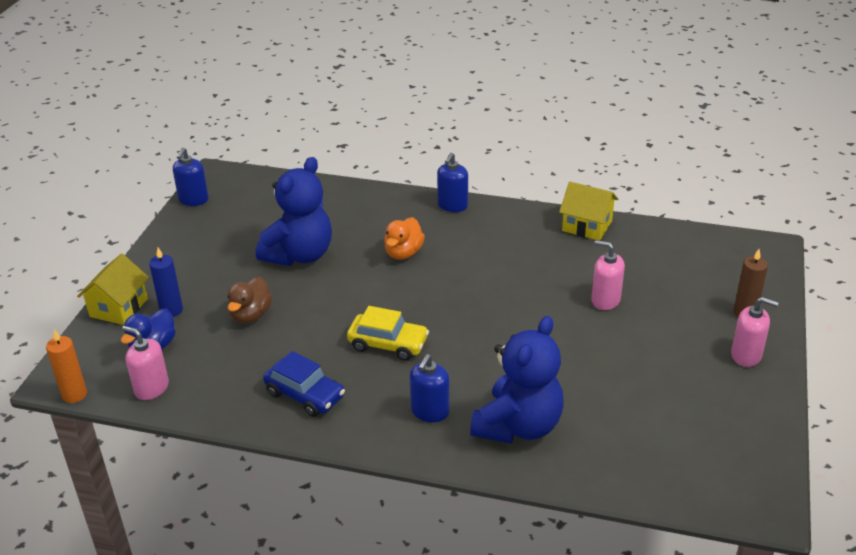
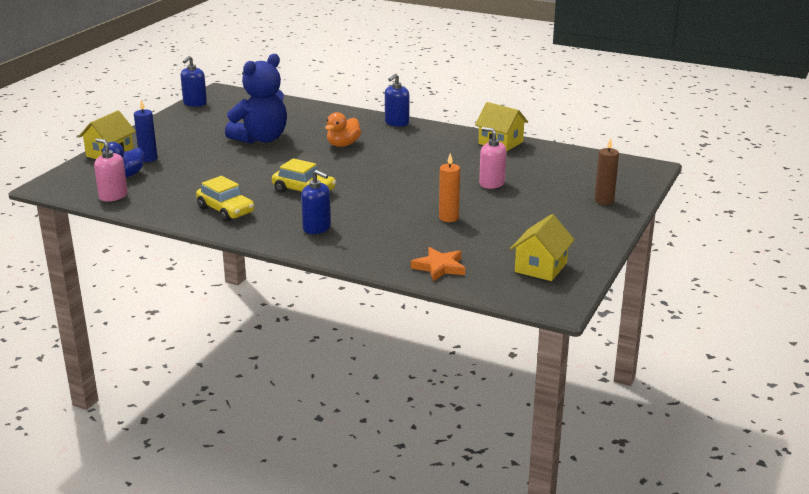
camera: 10 degrees right, 10 degrees down
(74, 394) = (55, 194): orange candle -> orange candle (448, 218)
(251, 315) = (207, 166): brown duck -> none
(305, 395) = (226, 210): blue car -> yellow car
(430, 412) = (317, 228): blue soap dispenser -> blue soap dispenser turned 90 degrees counterclockwise
(518, 426) = (382, 242): blue teddy bear -> none
(604, 462) = (439, 267): none -> orange star
(721, 444) = (540, 267): none -> yellow house
(746, 355) = (591, 223): pink soap dispenser -> none

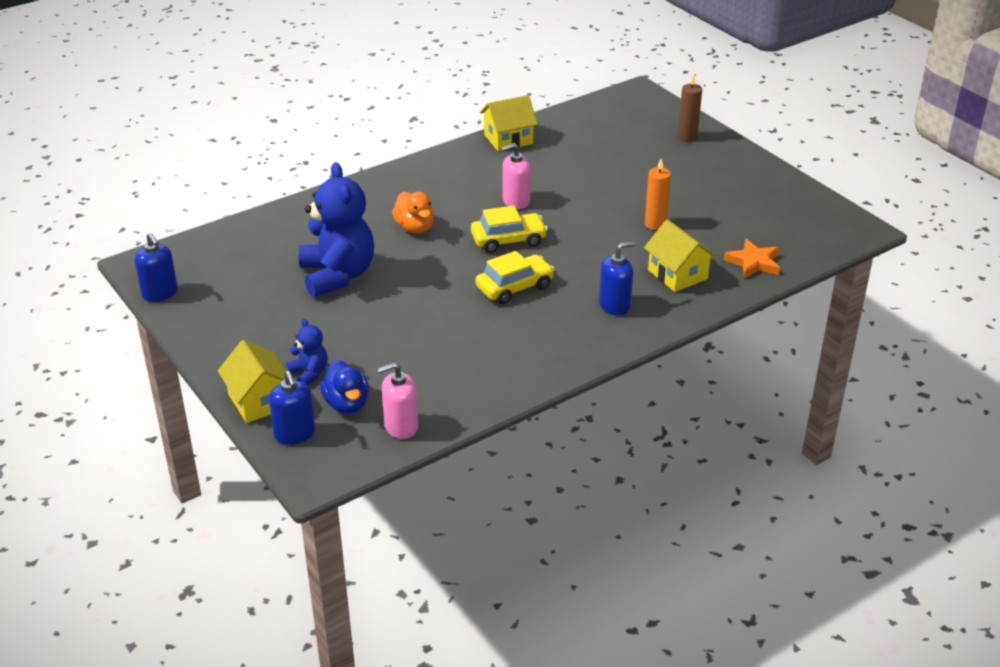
camera: 60 degrees left, 10 degrees up
(148, 158) = (309, 373): blue candle -> blue teddy bear
(226, 210) = (519, 352): yellow car -> yellow car (508, 240)
(397, 123) = (390, 177): blue soap dispenser -> blue soap dispenser (295, 434)
(491, 183) = (600, 177): pink soap dispenser -> pink soap dispenser (516, 201)
(540, 267) = (791, 213): yellow house -> yellow house (677, 274)

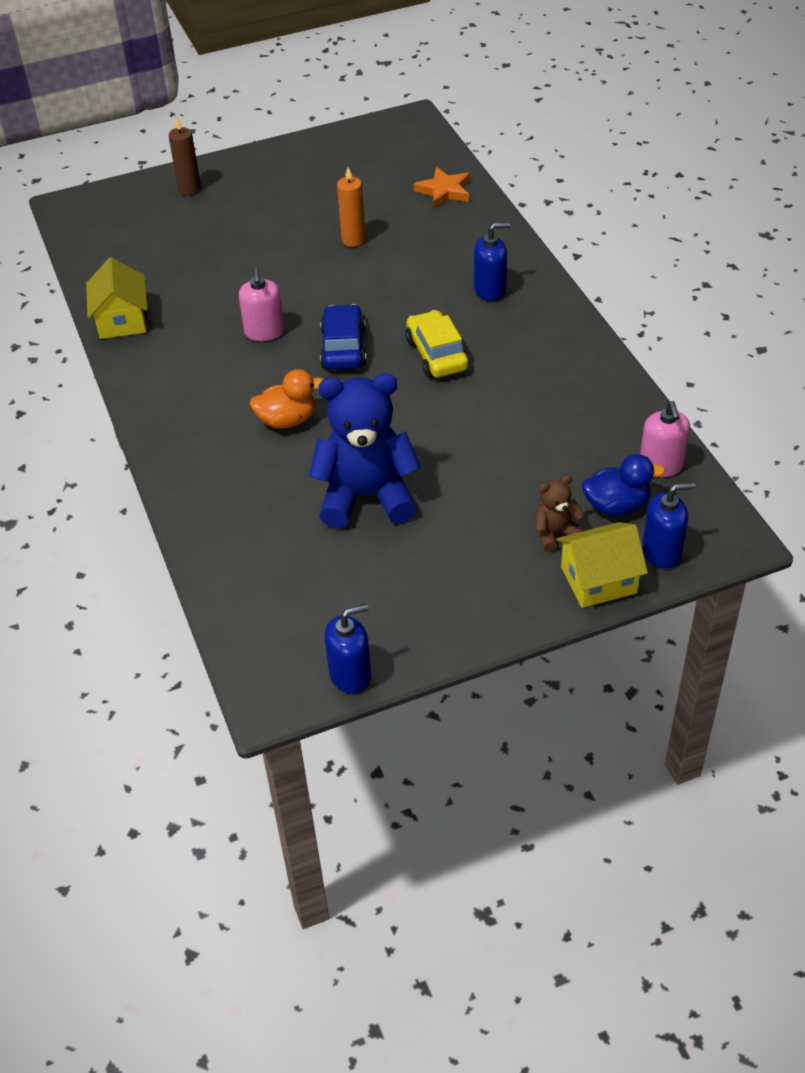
camera: 75 degrees left, 10 degrees up
(309, 373) = (555, 533): blue teddy bear -> brown teddy bear
(508, 240) = (343, 348): yellow car -> blue car
(614, 305) = (490, 290): blue soap dispenser -> blue soap dispenser turned 90 degrees clockwise
(677, 274) = (449, 241): yellow house -> none

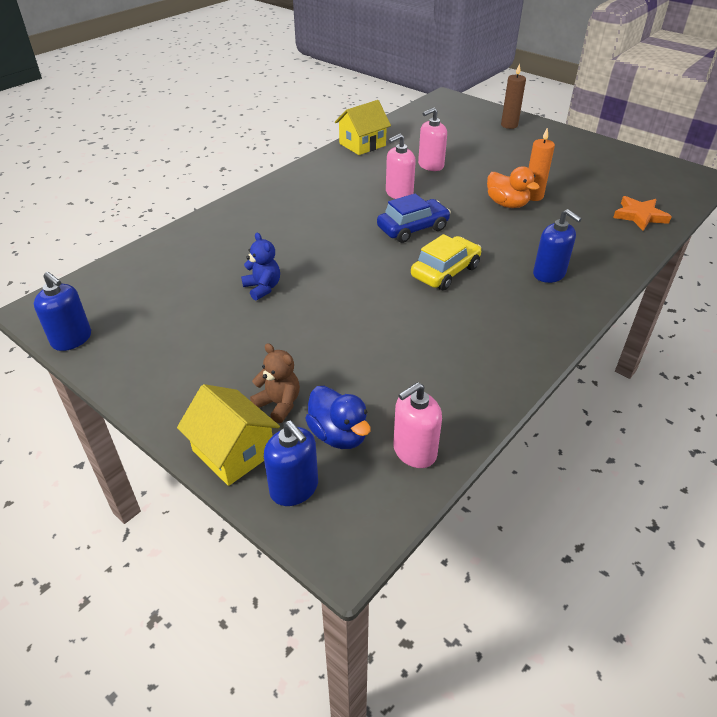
camera: 60 degrees right, 5 degrees down
(225, 285) = (430, 165): none -> pink soap dispenser
(287, 420) = (318, 230): orange duck -> orange duck (507, 204)
(366, 496) = (263, 288): blue teddy bear -> blue teddy bear, size x0.47

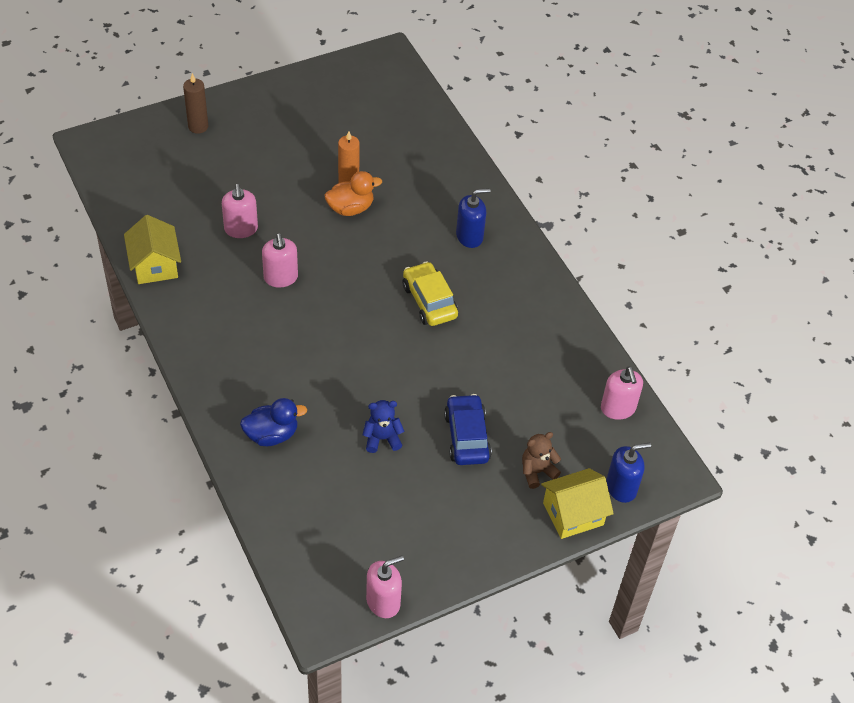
camera: 70 degrees left, 10 degrees up
(72, 339) = (383, 602): blue soap dispenser -> pink soap dispenser
(339, 435) = (584, 445): blue duck -> blue duck (272, 434)
(413, 228) = (350, 294): blue car -> blue car (466, 436)
(639, 216) = (423, 133): orange star -> none

